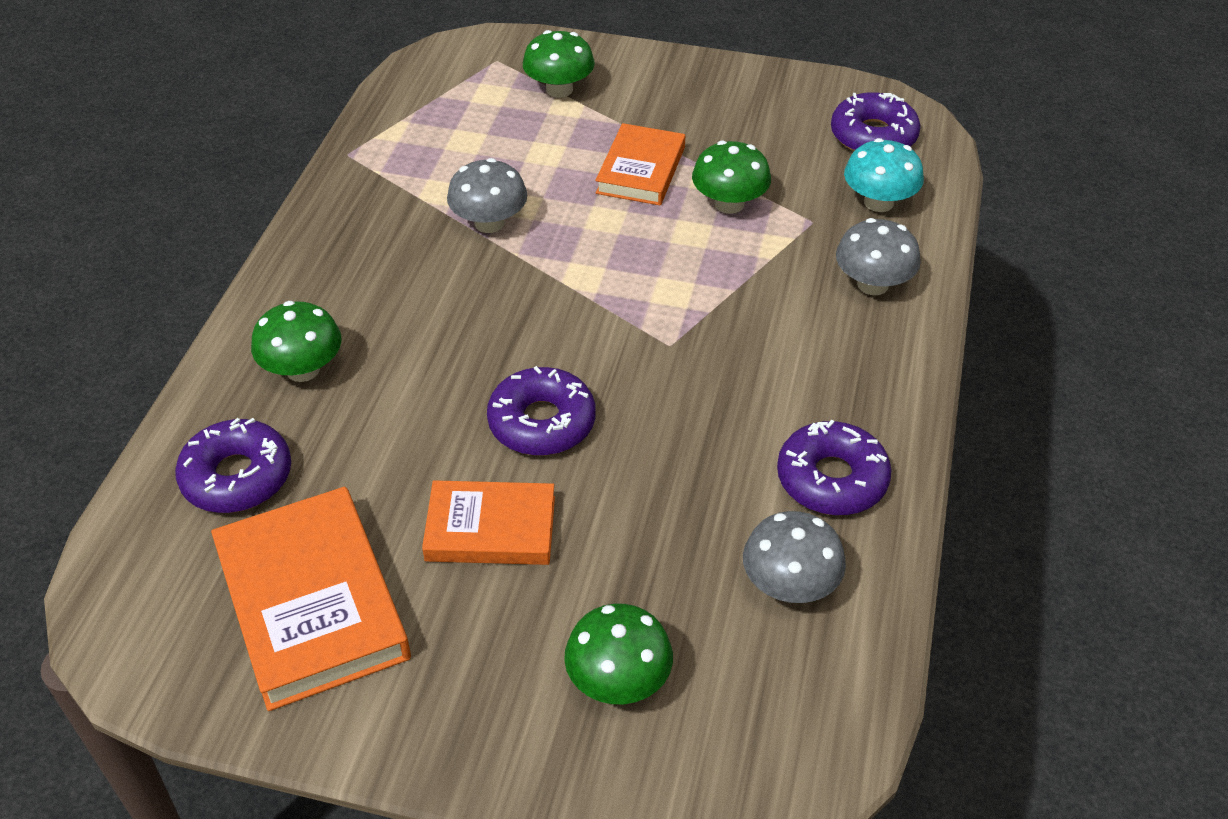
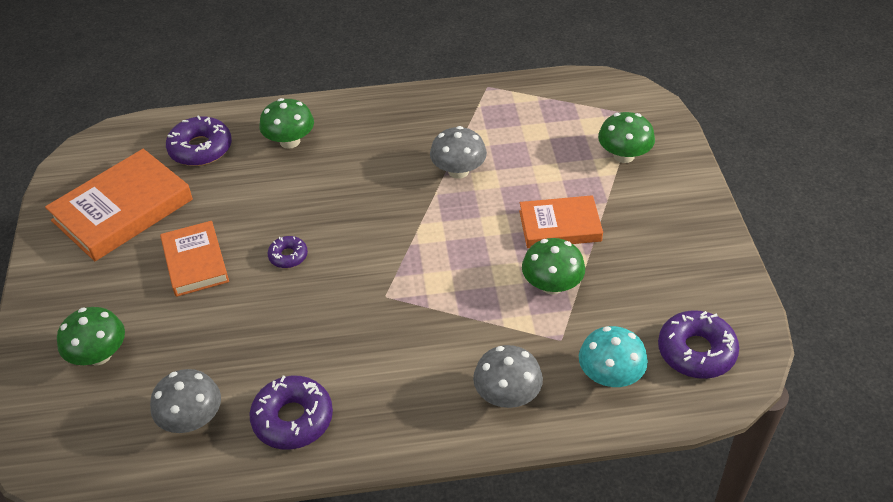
camera: 70 degrees right, 0 degrees up
(542, 422) = (288, 256): purple donut -> purple donut, size x0.55

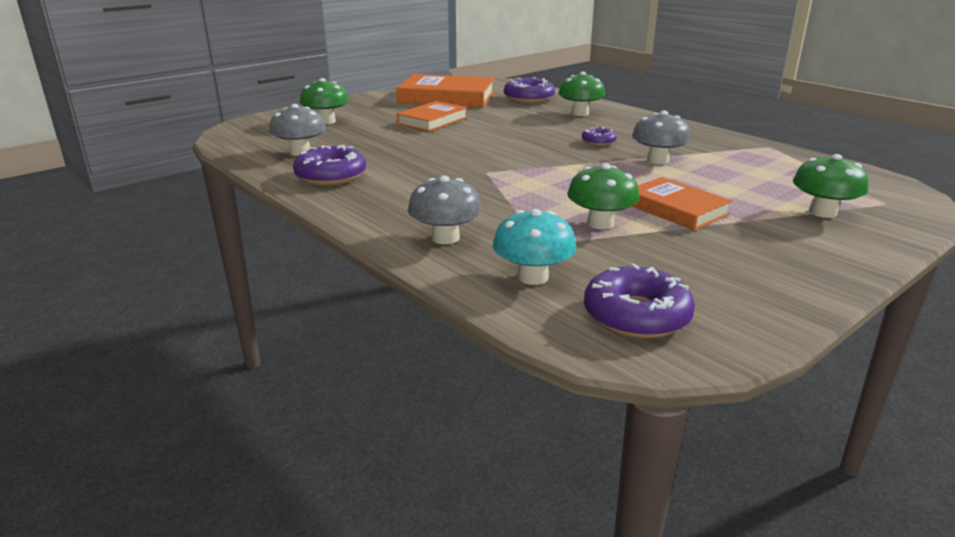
camera: 55 degrees right, 20 degrees down
(288, 256) = (476, 138): purple donut -> purple donut (598, 142)

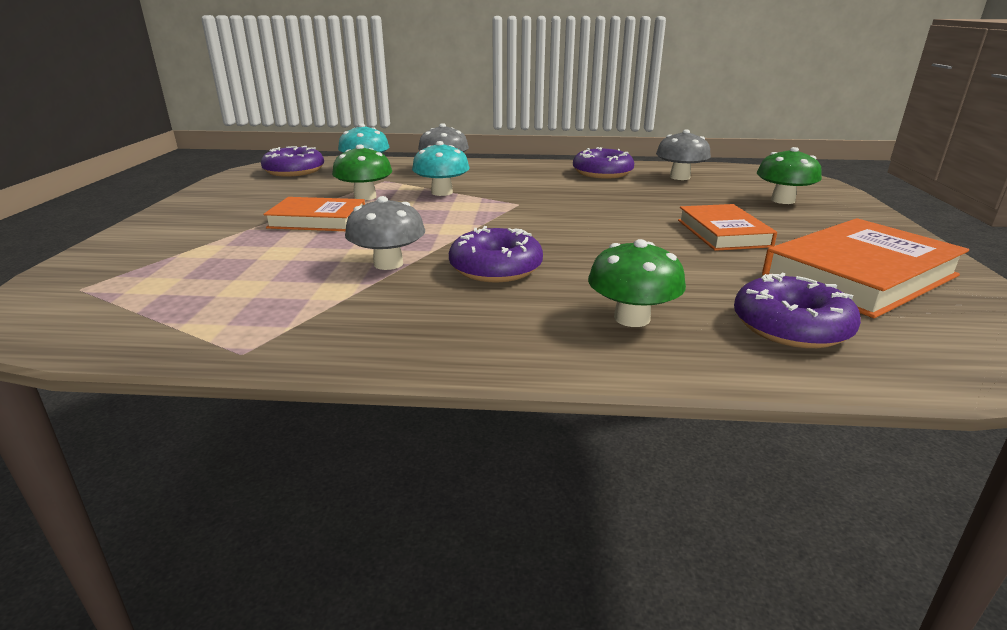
camera: 135 degrees right, 0 degrees up
(519, 204) = (442, 192): none -> turquoise mushroom
(598, 142) = (496, 268): purple donut -> purple donut, size x1.80
(822, 212) = (169, 255): green mushroom -> none

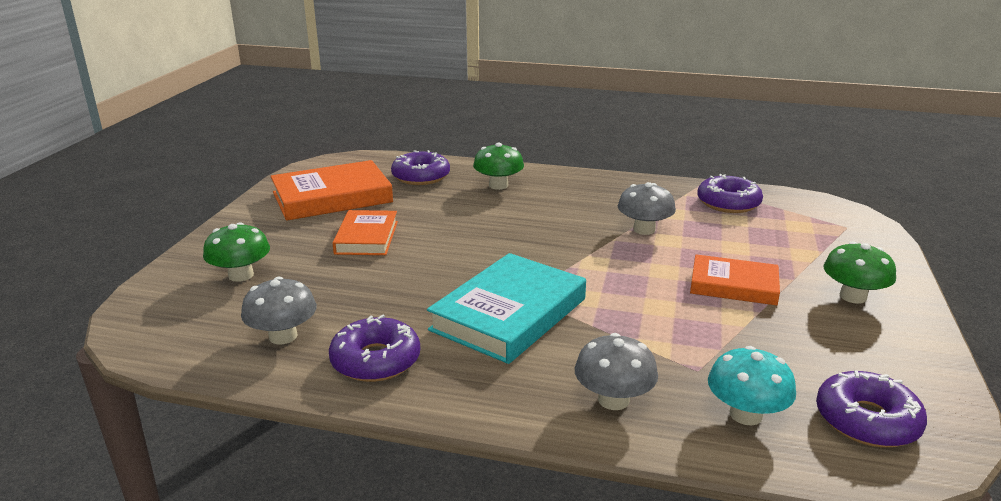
camera: 170 degrees left, 0 degrees up
(365, 197) = (706, 325): green mushroom -> green mushroom (853, 296)
(442, 192) = (612, 327): turquoise mushroom -> none
(496, 268) = (566, 220): purple donut -> purple donut (728, 203)
(526, 194) = (509, 314): none -> turquoise book

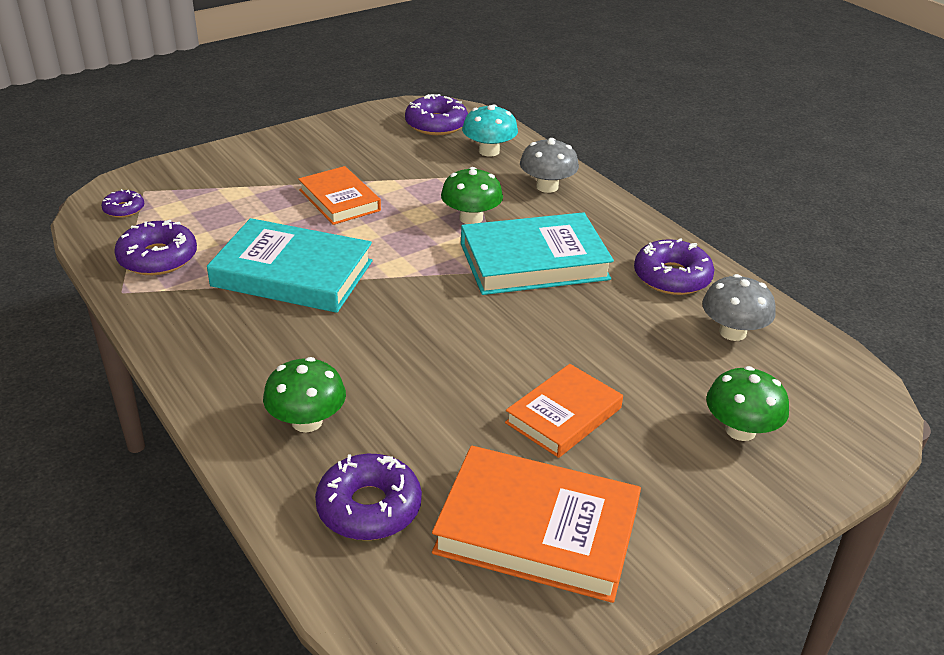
camera: 140 degrees left, 10 degrees up
(644, 229) = (292, 274): grey mushroom -> turquoise book
(820, 213) = (124, 209): none -> purple donut
(853, 296) = (287, 158): green mushroom -> green mushroom (471, 218)

